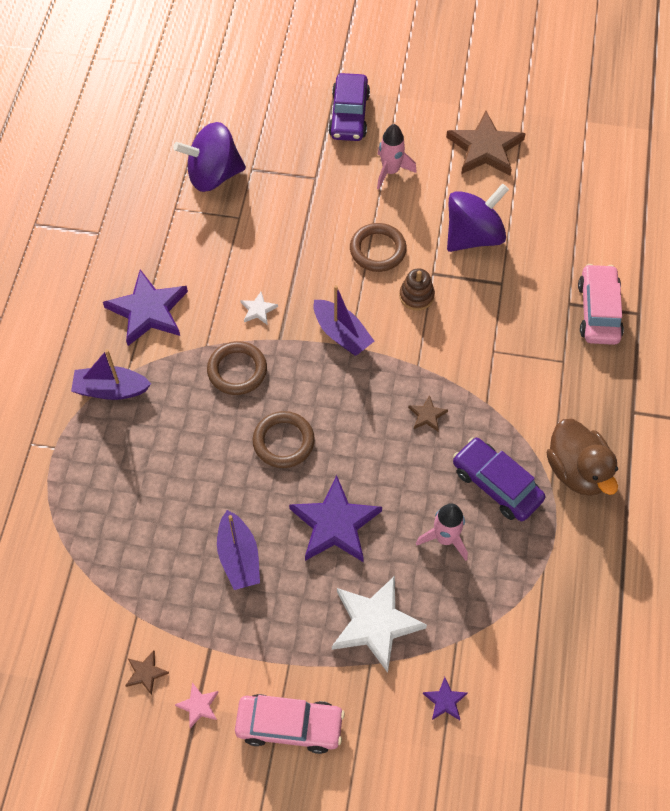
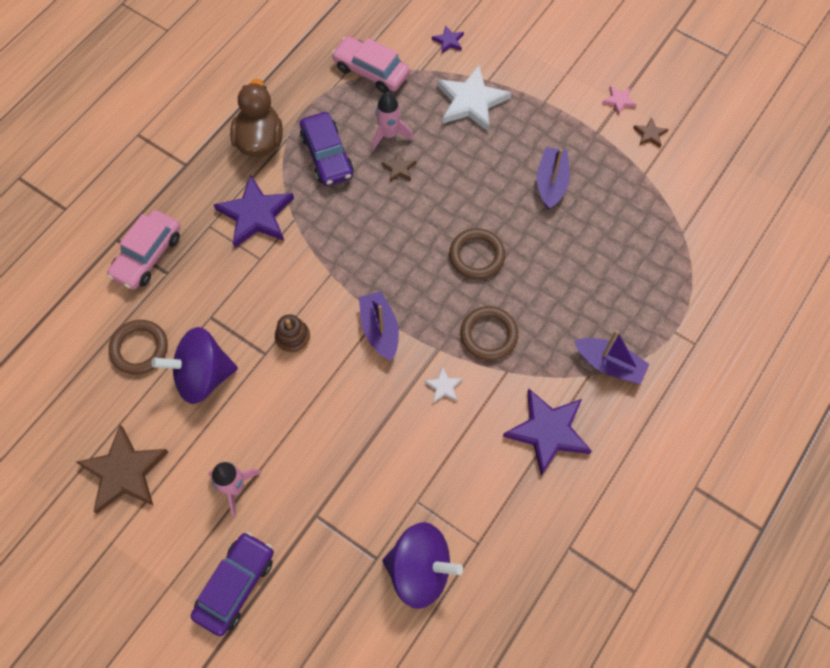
camera: 155 degrees left, 5 degrees up
(289, 726) = (560, 66): pink car -> pink car (371, 71)
(335, 524) = (466, 177): purple star -> purple star (256, 215)
(378, 250) = (300, 401): brown ring -> brown ring (139, 348)
(427, 415) = (348, 228): brown star -> brown star (399, 169)

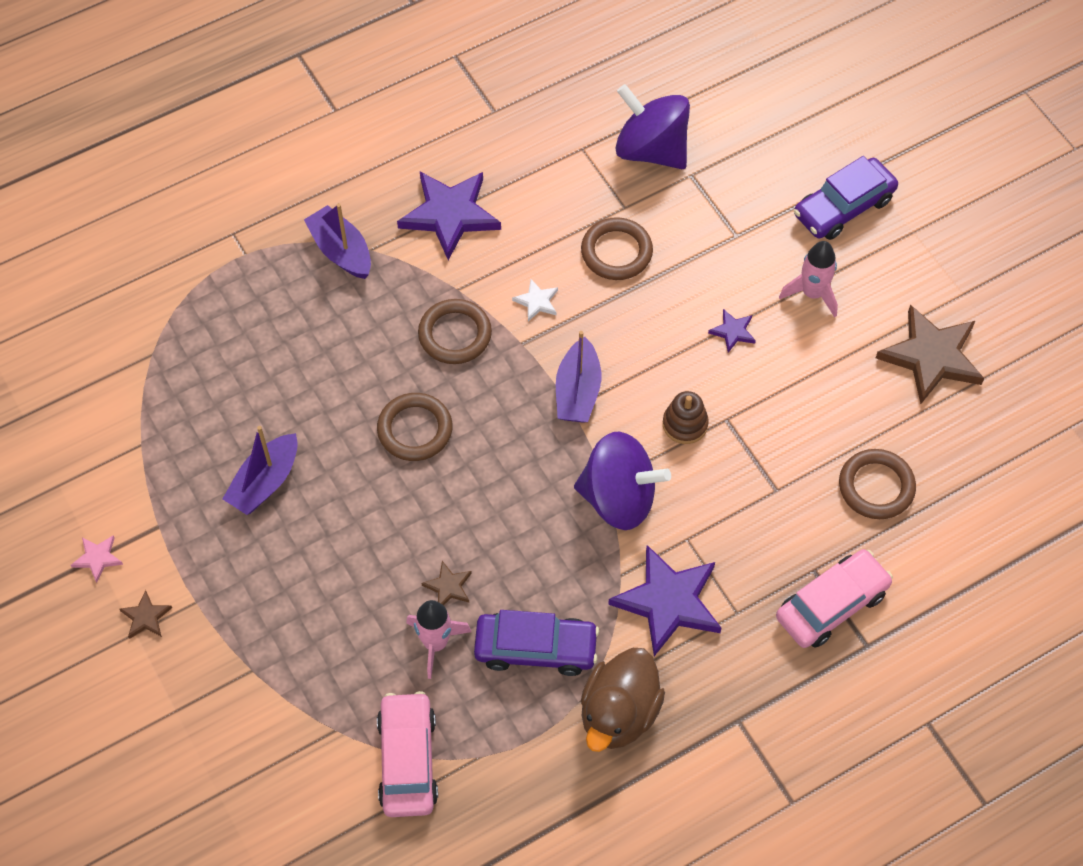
camera: 155 degrees left, 5 degrees down
(203, 376) = (809, 424): purple spinning top -> purple spinning top (619, 498)
(327, 155) = (536, 648): purple car -> purple car turned 90 degrees clockwise
(371, 71) = (408, 760): pink car -> pink car turned 150 degrees counterclockwise
(404, 456) = (616, 252): none -> brown ring
(448, 41) = (267, 762): purple star -> purple star (733, 331)
(471, 101) = (295, 645): white star -> none
(650, 134) = (94, 493): brown star -> brown star (146, 617)

